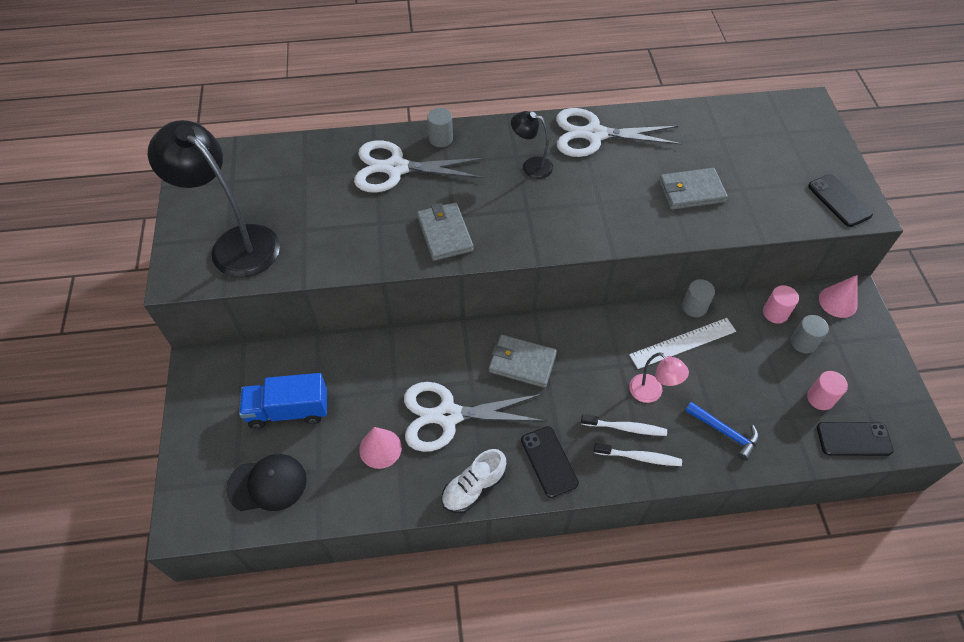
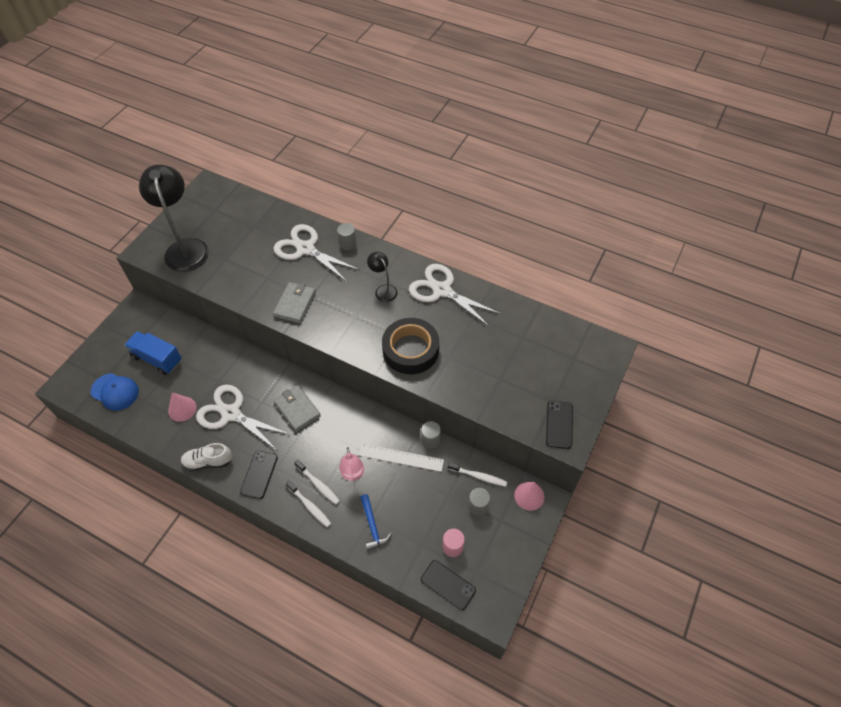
camera: 35 degrees right, 0 degrees up
(267, 484) = (115, 391): black cap -> blue cap
(624, 211) = (410, 350): none -> black tape
(691, 191) = (465, 361): grey wallet -> none
(775, 313) = (479, 476): pink cylinder -> white toothbrush

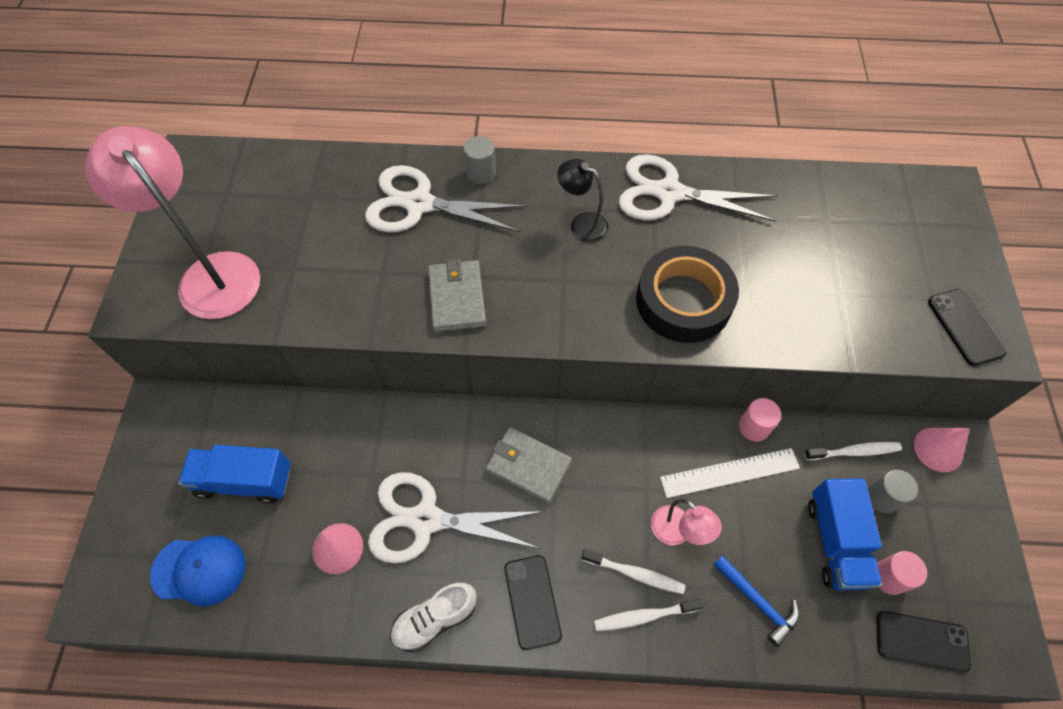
camera: 25 degrees left, 5 degrees up
(185, 248) = (210, 274): black lamp -> pink lamp
(310, 506) = (644, 616): white toothbrush -> white toothbrush turned 150 degrees clockwise
(430, 440) = (754, 427): grey cylinder -> pink cylinder
(435, 516) = (835, 542): none -> blue truck

